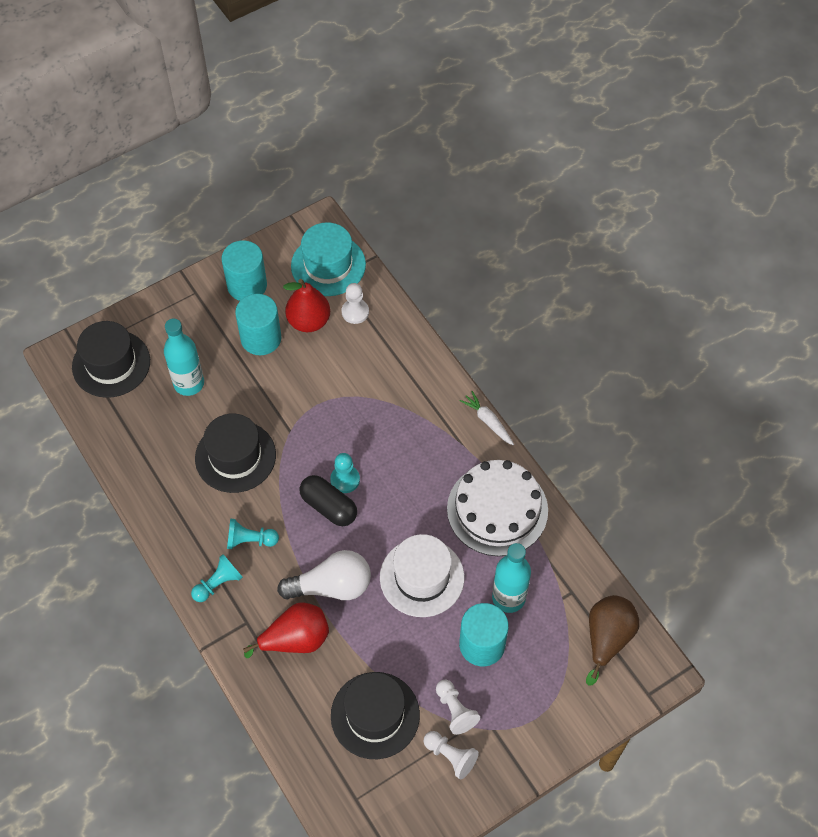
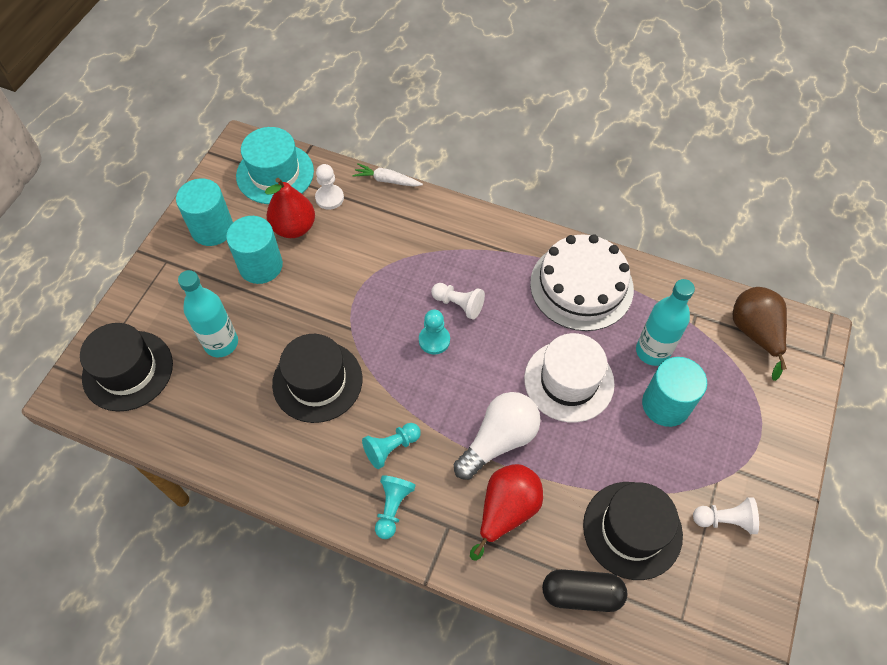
camera: 35 degrees left, 0 degrees up
(329, 507) = (439, 372): black capsule -> black capsule (581, 594)
(455, 710) = (693, 476): white pawn -> white pawn (458, 304)
(488, 421) = (514, 221): white carrot -> white carrot (387, 180)

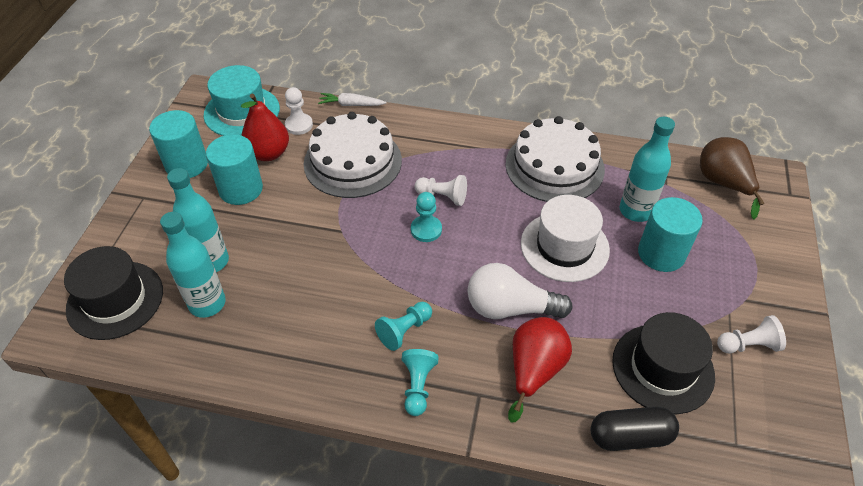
camera: 10 degrees left, 10 degrees down
(211, 388) = (207, 303): none -> turquoise bottle
(317, 381) = (317, 281): black hat -> none
(376, 250) = (352, 161): none -> white cake
(498, 440) = (510, 308): white light bulb -> white light bulb turned 120 degrees counterclockwise

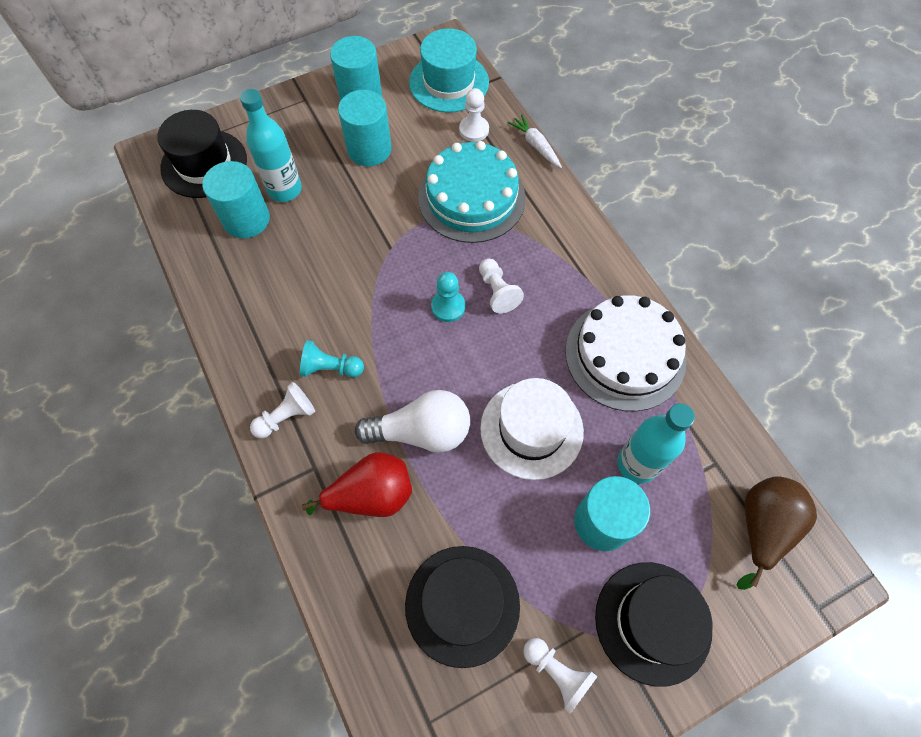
camera: 50 degrees right, 15 degrees up
(207, 303) = (246, 219): turquoise bottle -> turquoise cylinder
(268, 153) = (423, 136): red pear -> none
(352, 161) = (471, 198): white cake -> turquoise cake
(418, 386) = (286, 417): turquoise pawn -> white pawn
(510, 308) = (421, 431): white light bulb -> white light bulb turned 120 degrees clockwise
(630, 436) = (365, 619): black capsule -> none
(747, 273) = (653, 622): none -> black hat

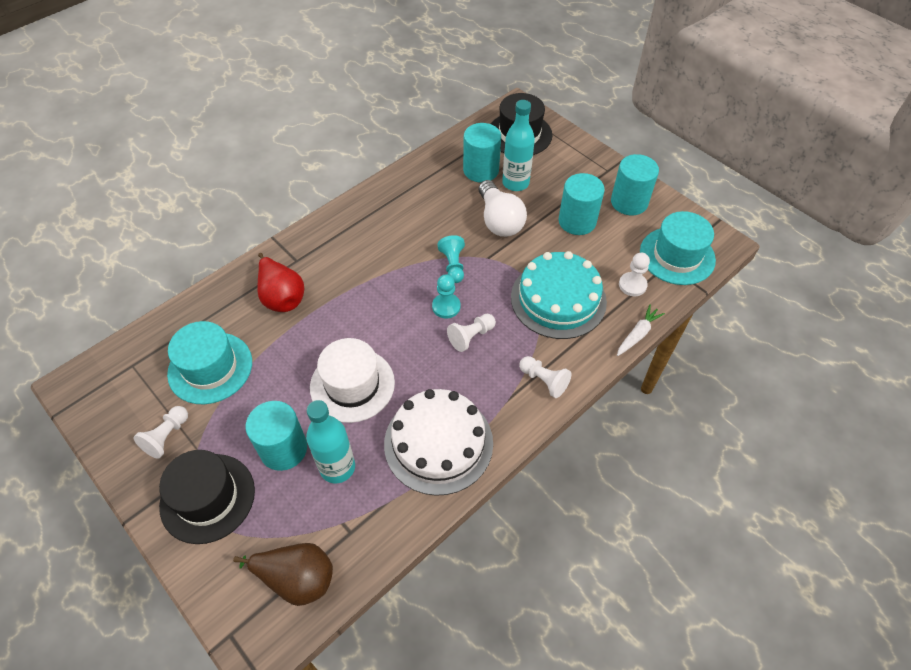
camera: 75 degrees right, 10 degrees down
(286, 417) = (330, 236): white pawn -> white pawn (544, 381)
(331, 368) = (373, 249): turquoise pawn -> turquoise pawn (453, 265)
(421, 431) = (335, 314): white light bulb -> white light bulb (499, 220)
(462, 605) = (210, 368): black hat -> turquoise hat

